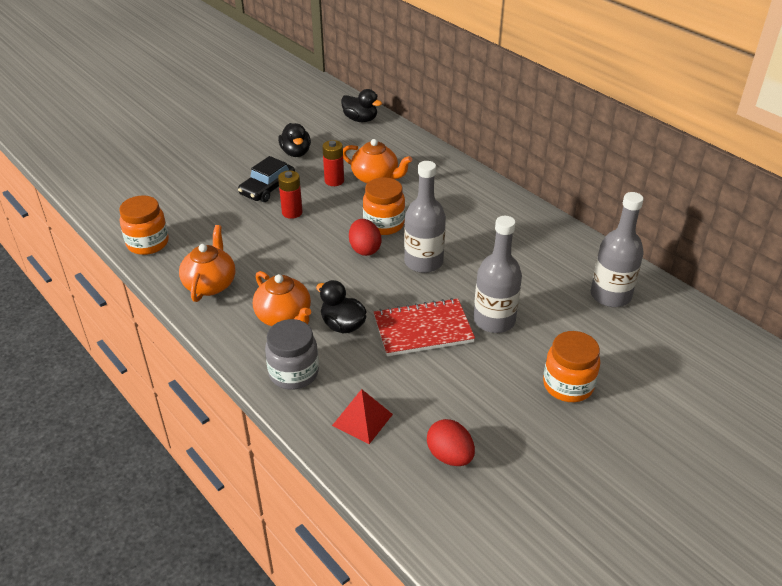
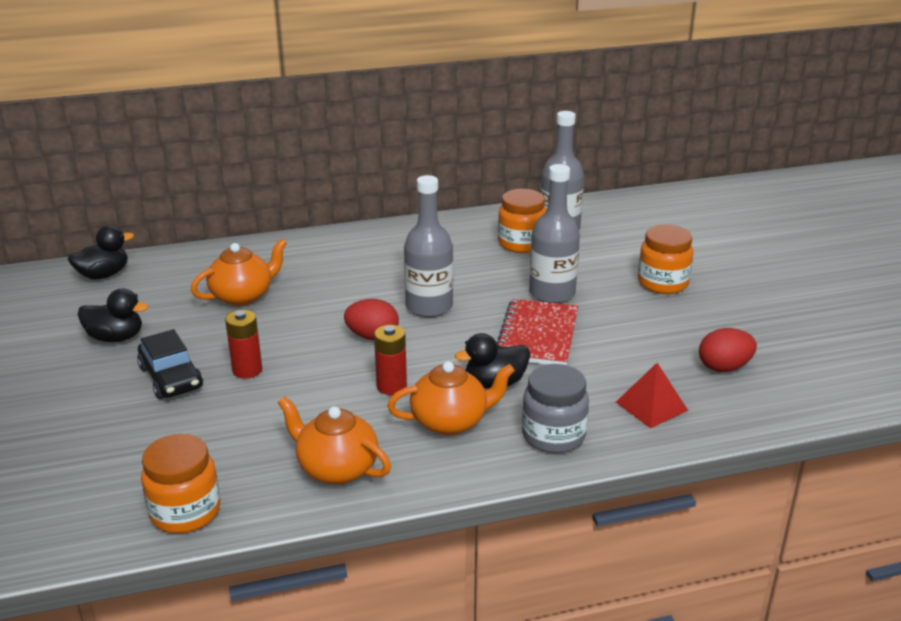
camera: 65 degrees left, 10 degrees down
(334, 181) = (215, 324): red battery -> red battery (391, 386)
(384, 224) = (338, 313): orange jar -> orange jar (521, 243)

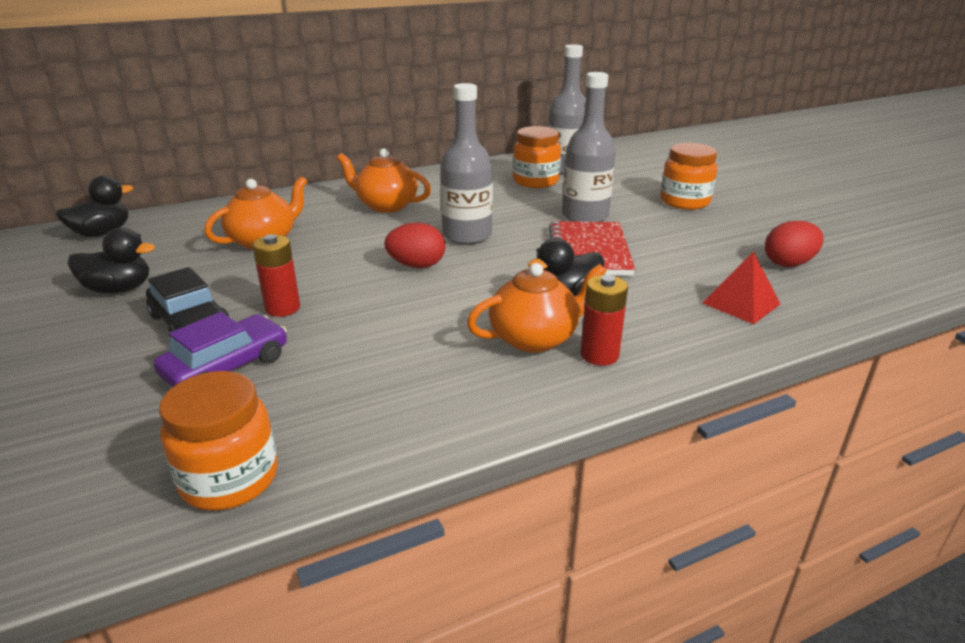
camera: 10 degrees left, 0 degrees up
(194, 421) = (226, 366): none -> purple car
(336, 468) = (418, 402): orange teapot -> orange teapot (386, 205)
(391, 386) = (454, 309): red battery -> red battery (599, 355)
(553, 436) = (655, 341): grey jar -> none

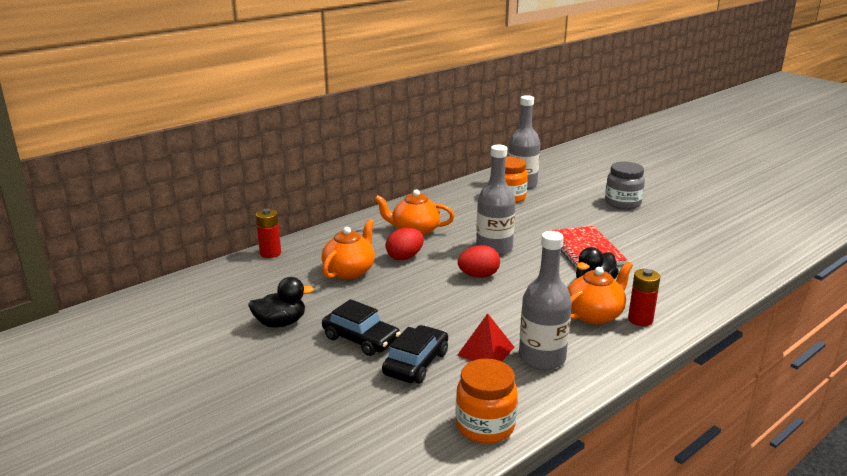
camera: 15 degrees left, 5 degrees down
(102, 233) = (214, 281): black duck -> none
(226, 366) = (416, 363): purple car -> black car
(282, 308) = (414, 319): red battery -> red battery (270, 253)
(585, 216) = (563, 223): grey bottle -> grey bottle (542, 358)
(684, 202) = (622, 203): orange jar -> grey jar
(741, 303) = (701, 274): red pyramid -> red pyramid (485, 351)
(788, 263) = (714, 242): red egg -> red egg (404, 257)

